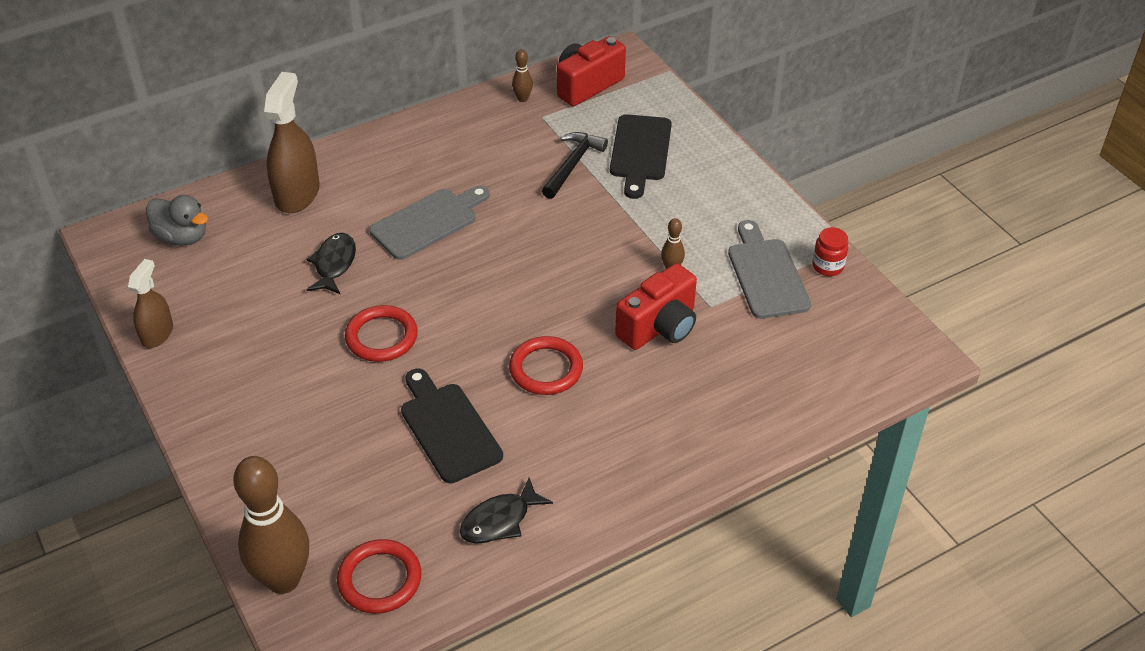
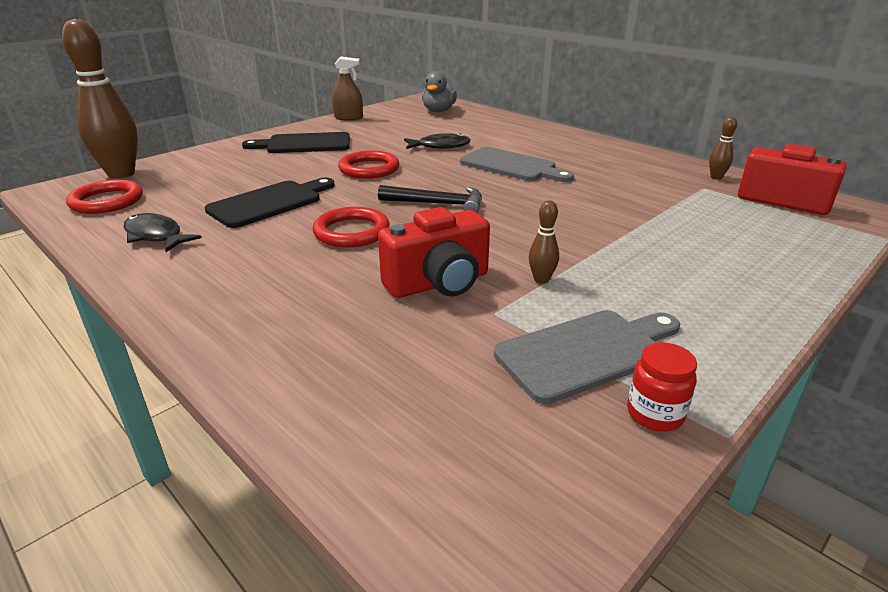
camera: 75 degrees right, 15 degrees down
(297, 194) = (505, 128): brown spray bottle -> none
(572, 165) = (652, 209): black hammer -> black hammer (437, 204)
(640, 152) = (718, 239): black cutting board -> black cutting board (304, 144)
(659, 327) = (439, 283): red camera -> red camera turned 60 degrees counterclockwise

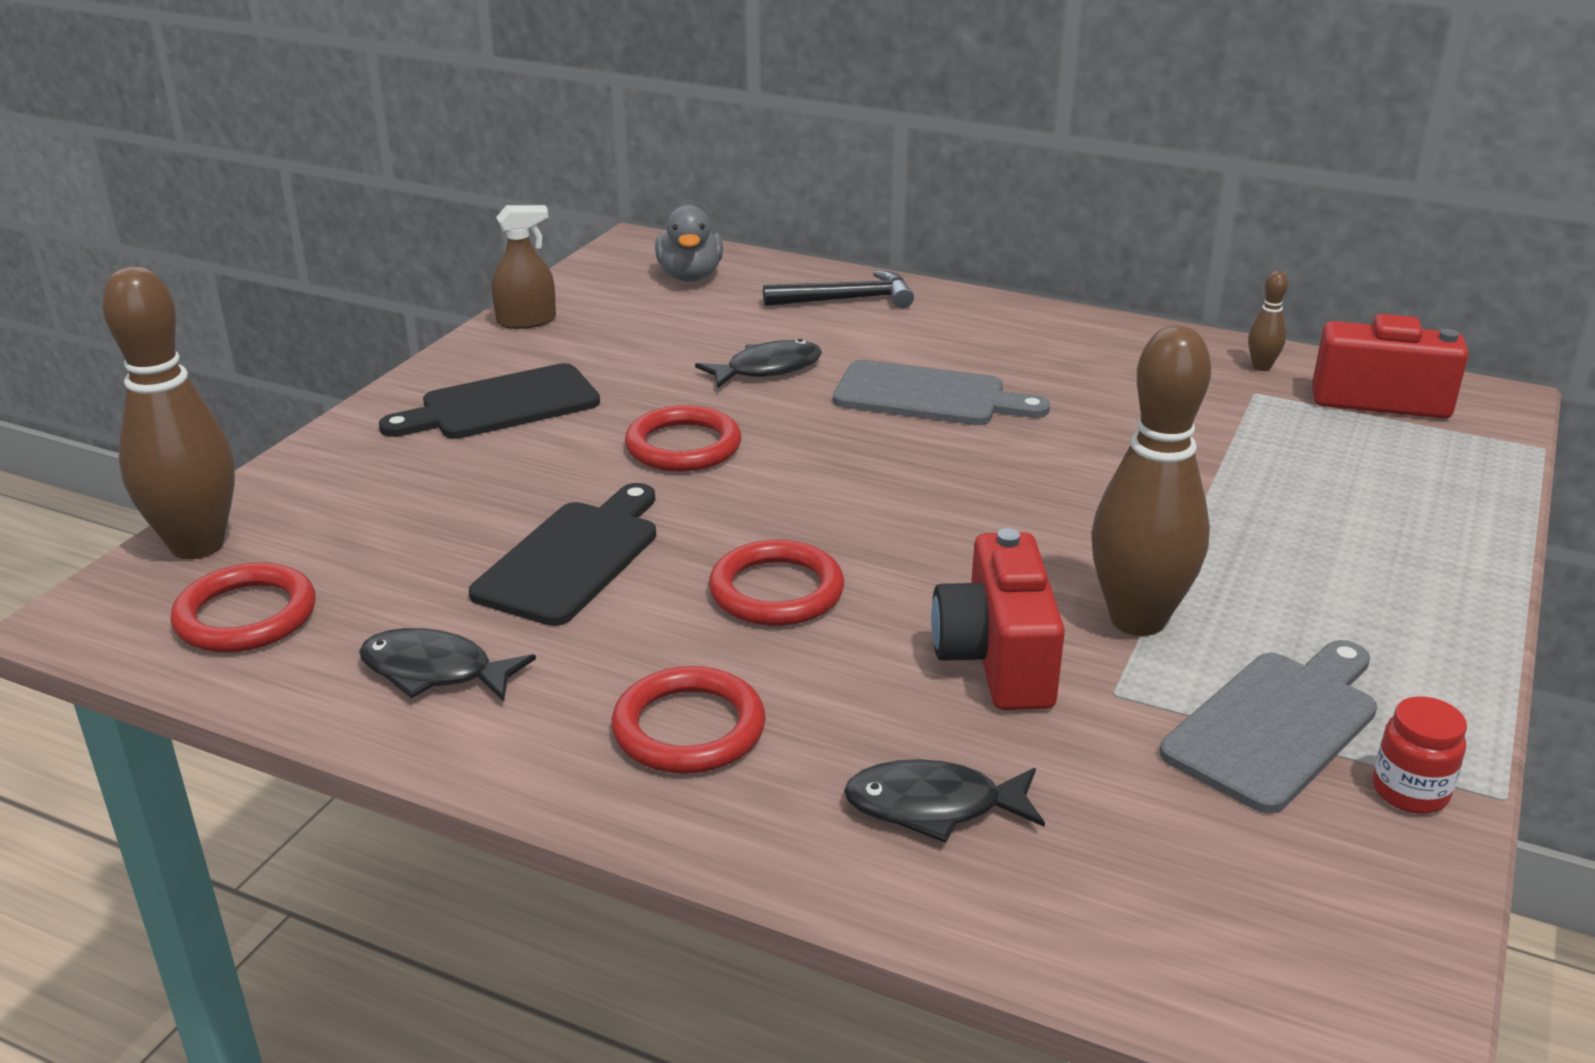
camera: 20 degrees left, 0 degrees up
(242, 282) = (689, 728): none -> red ring
(331, 349) = (934, 806): none -> black fish
(437, 204) = (870, 504): black hammer -> black hammer (846, 299)
(439, 283) = (996, 660): red camera -> red camera turned 135 degrees clockwise
(541, 280) = (1137, 620): brown bowling pin -> brown bowling pin, size x2.37

